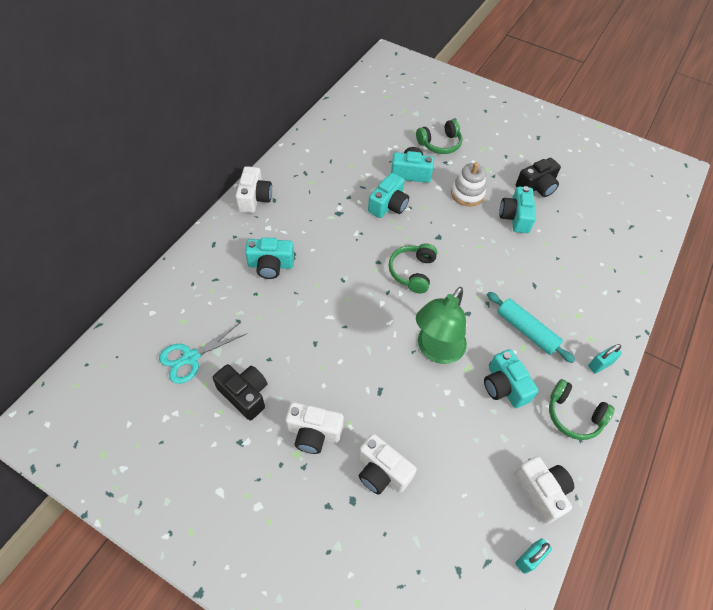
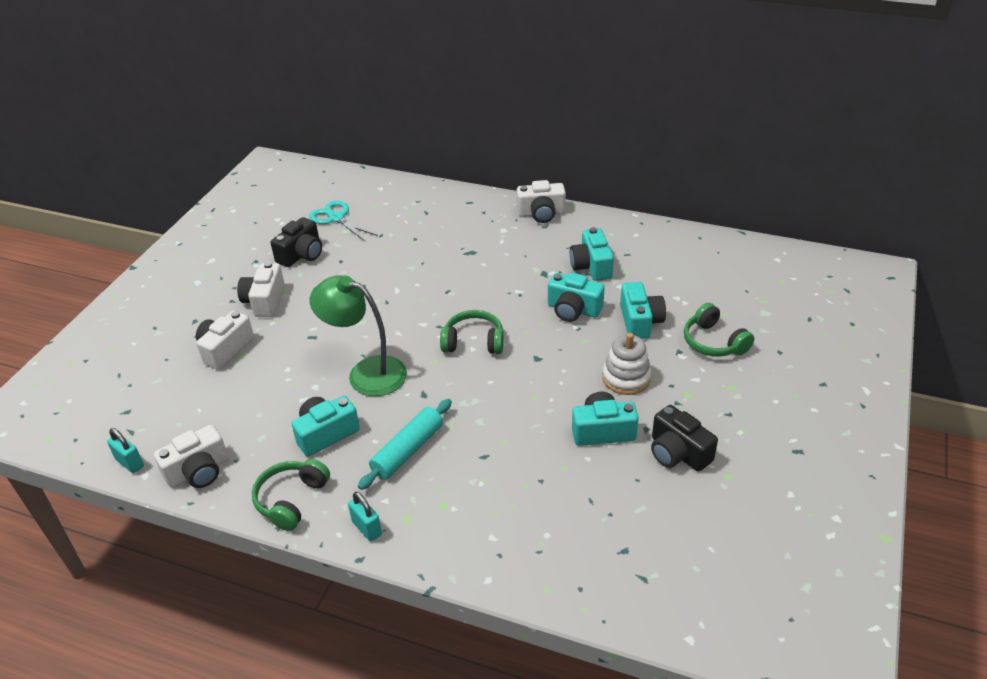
camera: 85 degrees right, 15 degrees down
(270, 265) = (453, 241): turquoise camera -> turquoise camera (591, 266)

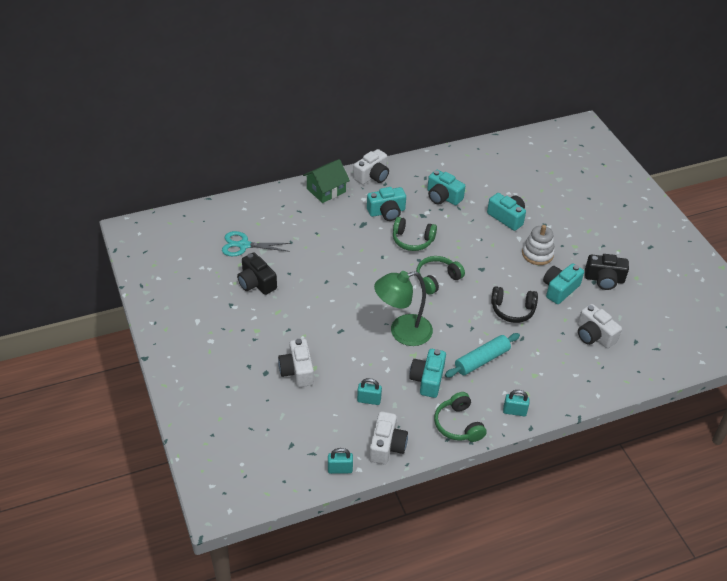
camera: 45 degrees left, 5 degrees up
(245, 416) = (369, 400): none -> turquoise padlock
(264, 301) = (277, 326): white camera -> white camera (594, 335)
(301, 254) = (256, 283): black camera -> black camera turned 150 degrees clockwise
(407, 450) = (481, 360): turquoise rolling pin -> turquoise rolling pin turned 60 degrees clockwise
(477, 206) = (326, 190): none -> green house
(514, 420) = (512, 310): none -> black headphones
(573, 309) = (465, 229): turquoise camera -> turquoise camera (387, 212)
(713, 342) = (554, 209): green headphones -> green headphones (412, 240)

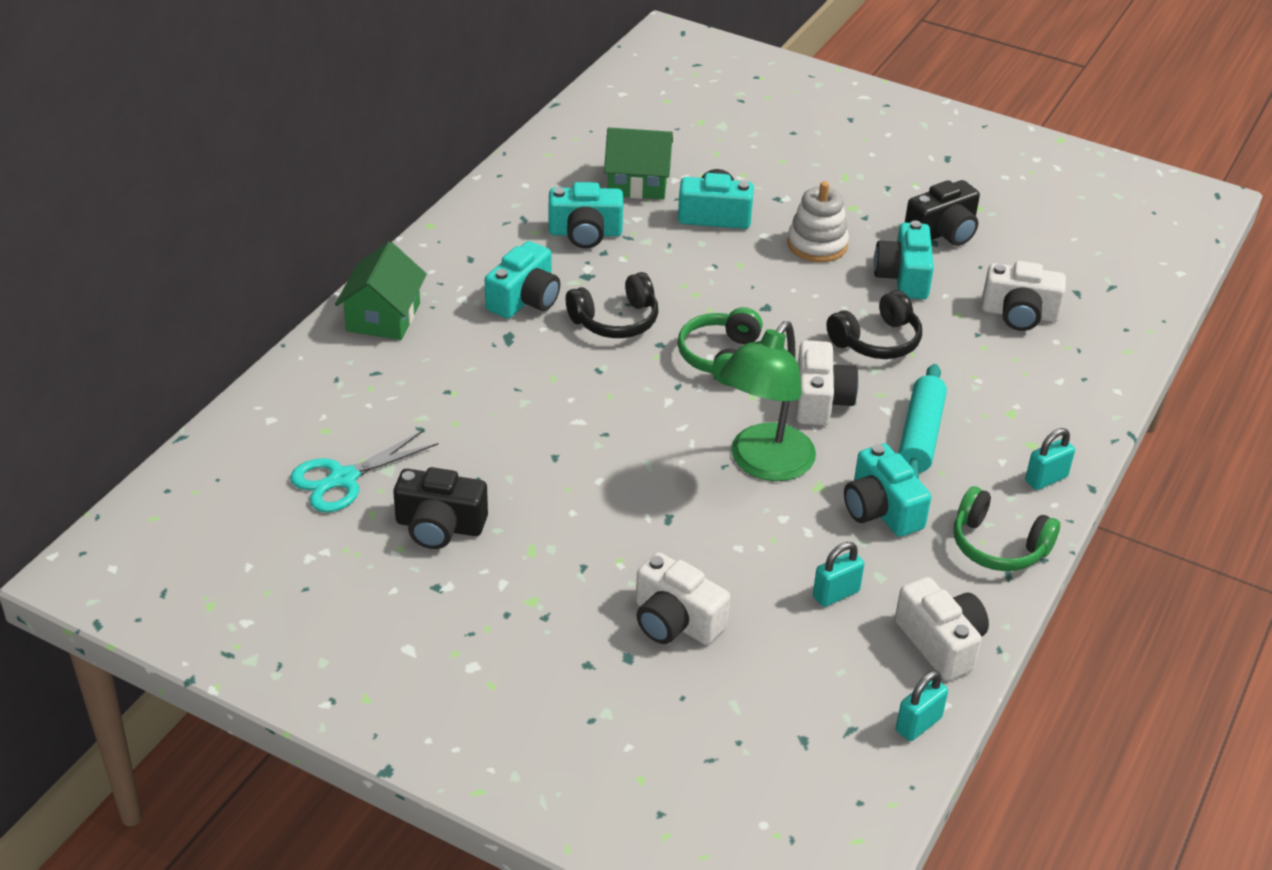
camera: 40 degrees left, 5 degrees down
(372, 176) = (435, 257): white camera -> white camera (820, 400)
(412, 240) = (615, 320): green headphones -> black headphones
(490, 186) = (637, 183): none -> green house

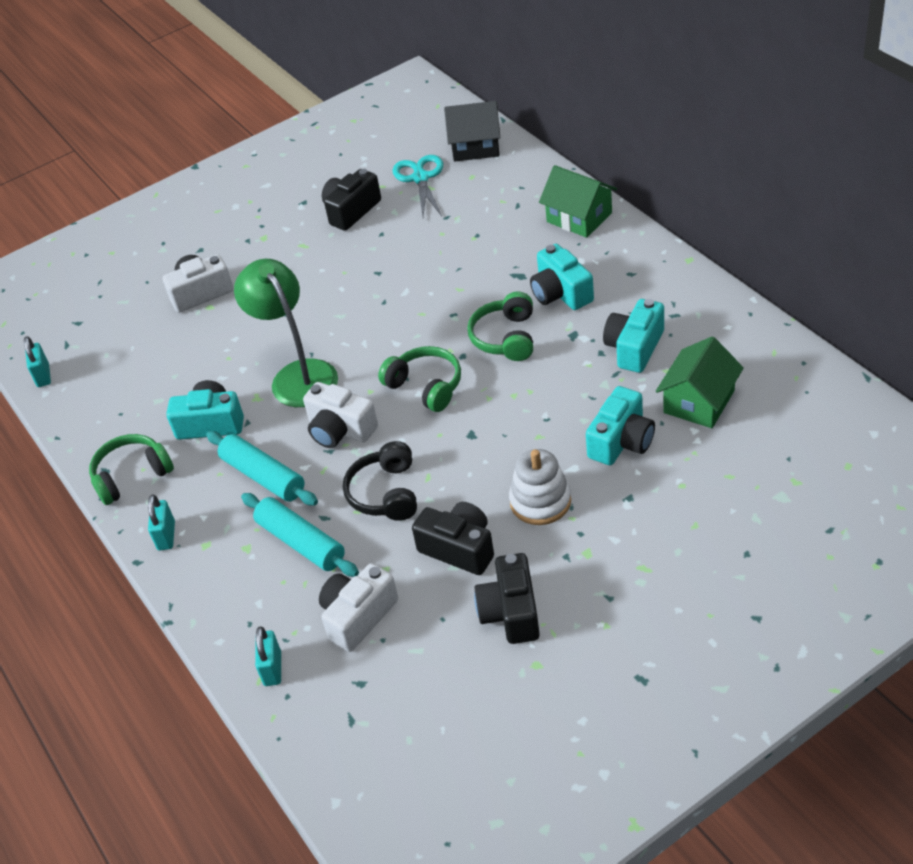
camera: 125 degrees right, 5 degrees up
(254, 446) = (475, 146): none -> black house
(615, 320) = (506, 337): black headphones -> green headphones
(836, 594) = (161, 373): turquoise padlock -> turquoise padlock (272, 669)
(903, 277) = (459, 548): turquoise camera -> black camera
(941, 643) = (85, 410): white camera -> none
(975, 377) = (301, 542): none -> turquoise rolling pin

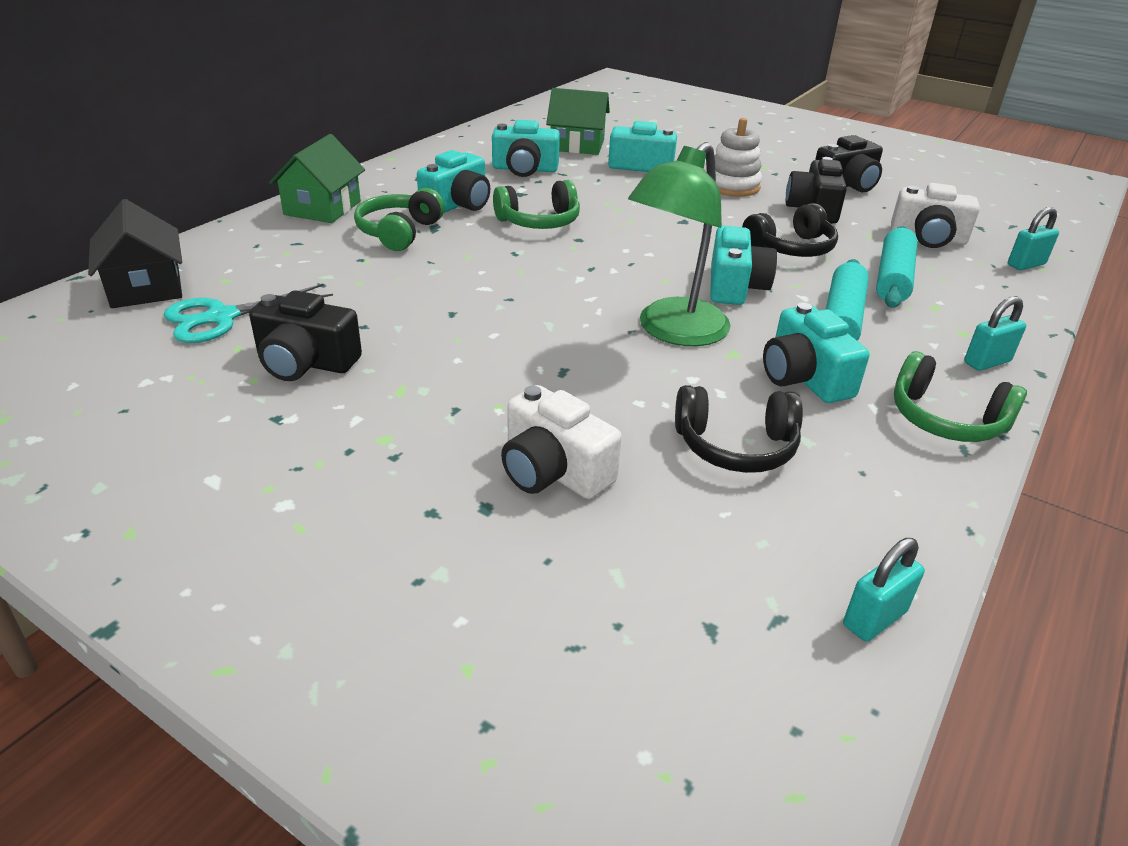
camera: 120 degrees left, 10 degrees down
(173, 367) = (735, 446): none -> black headphones
(340, 430) = (735, 286): white camera -> turquoise camera
(425, 386) = (636, 251): green headphones -> green headphones (399, 232)

